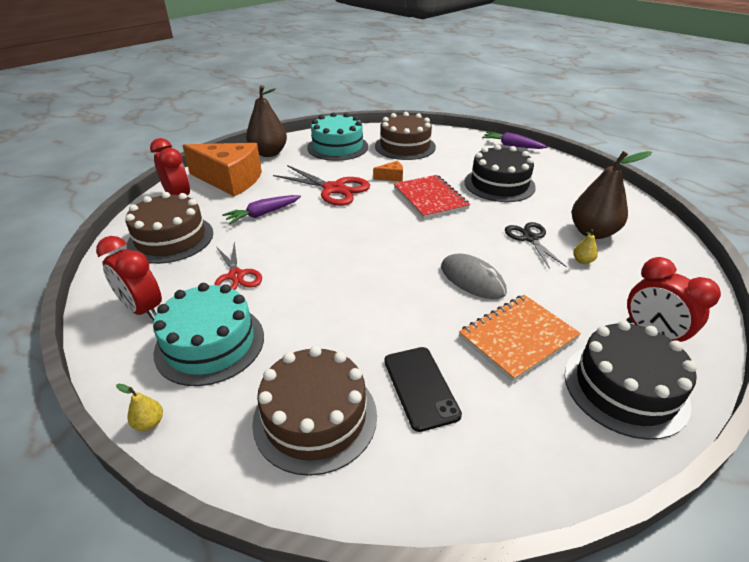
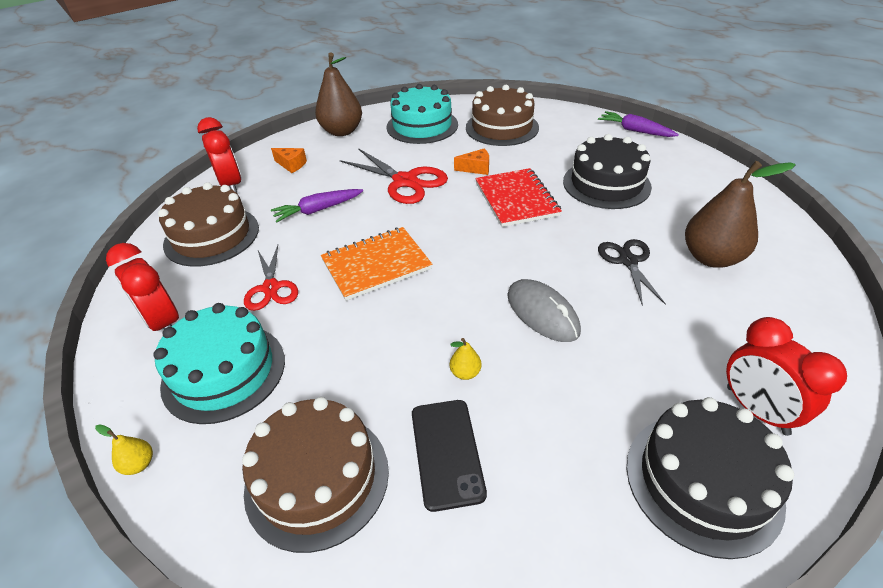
camera: 10 degrees right, 5 degrees up
(230, 180) = (291, 165): orange cheese -> orange cheese, size x0.40
(517, 337) = (580, 397): orange notebook -> orange notebook (376, 265)
(582, 261) = (688, 297): yellow pear -> yellow pear (465, 373)

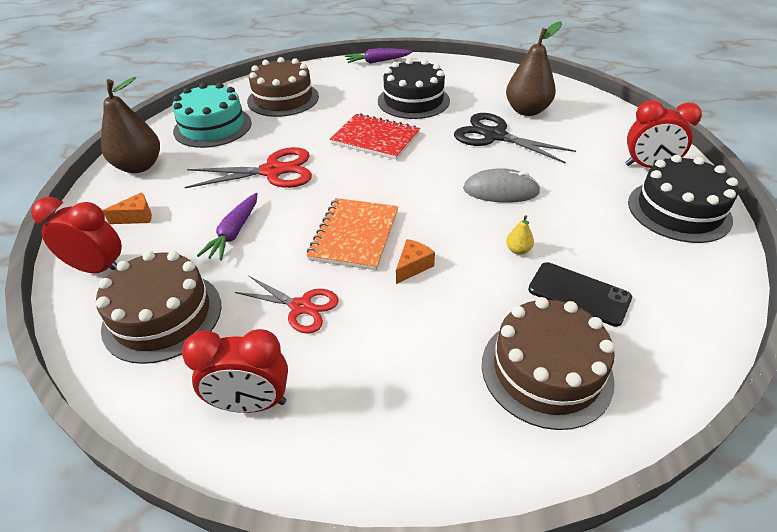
camera: 50 degrees left, 0 degrees up
(139, 464) = (428, 489): yellow pear -> none
(224, 372) = (374, 382): turquoise cake -> none
(476, 168) = (313, 134): orange cheese -> orange cheese (413, 266)
(628, 261) = (494, 136): black scissors -> black scissors, size x1.54

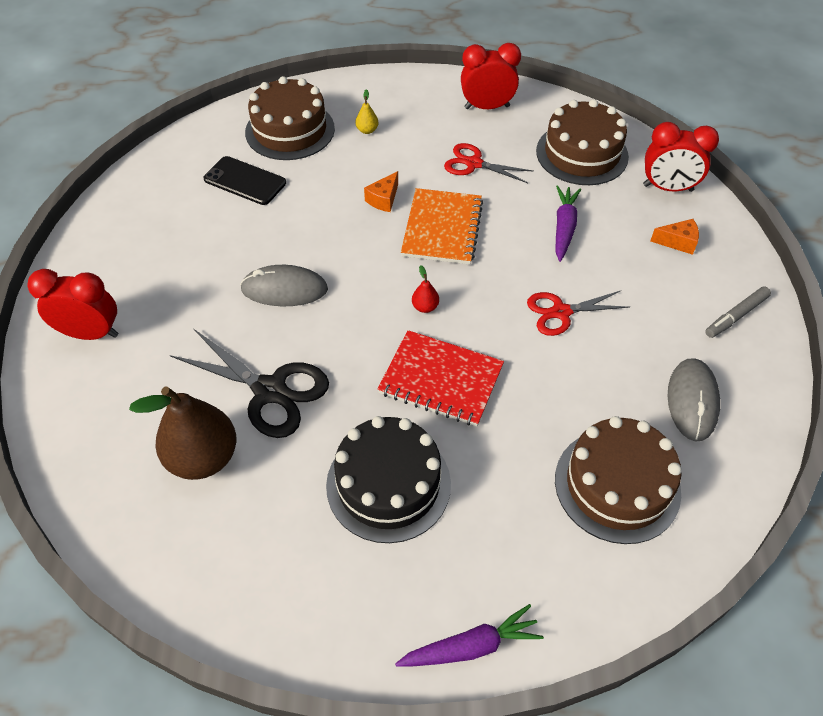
camera: 175 degrees right, 10 degrees up
(136, 217) = (678, 242): orange cheese -> orange cheese turned 150 degrees counterclockwise
(139, 166) = (736, 316): brown pear -> grey marker
(213, 127) = (692, 401): turquoise cake -> grey mouse
(272, 171) = (561, 312): red scissors -> red scissors, size x0.65
(380, 177) = (425, 307): none -> red pear
(518, 250) = (284, 218): yellow pear -> yellow pear (367, 130)
(678, 210) = (101, 268): black cake -> none

